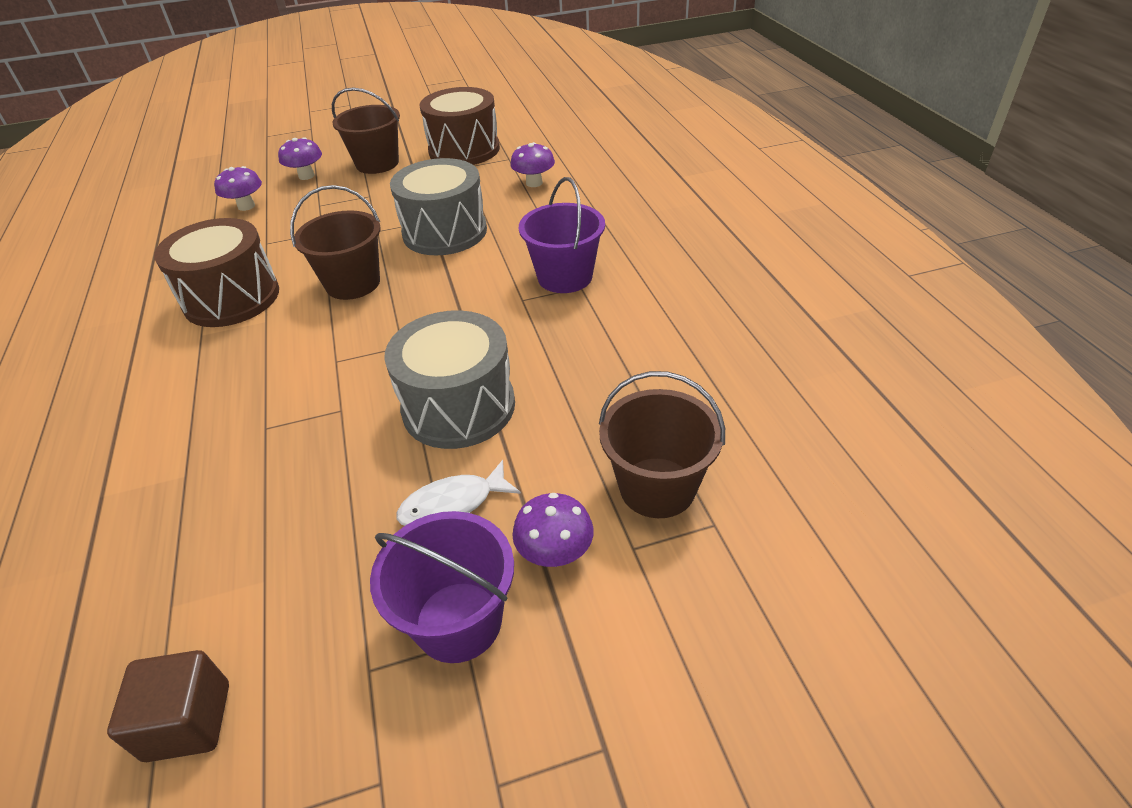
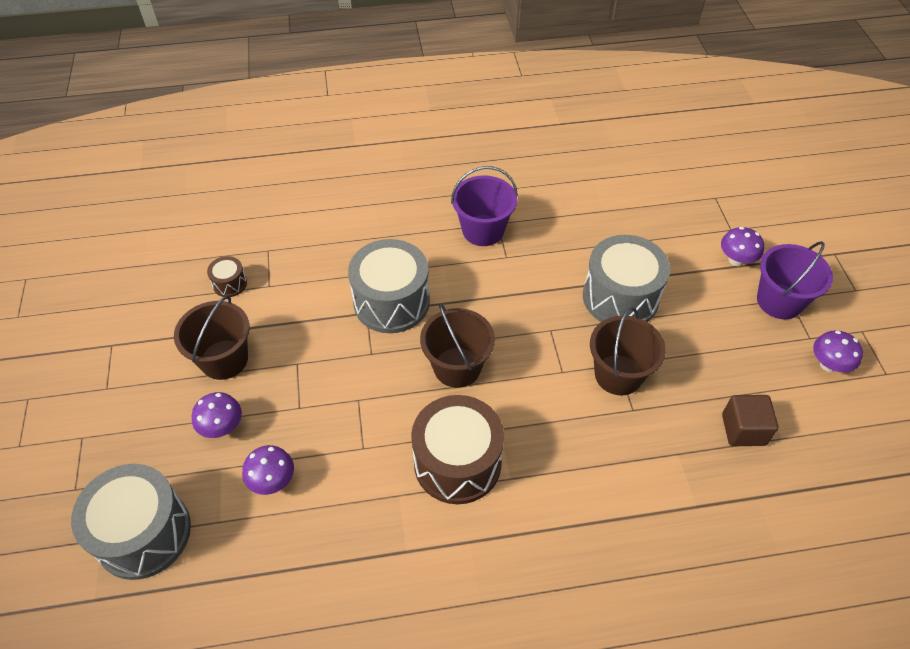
camera: 85 degrees left, 10 degrees up
(188, 721) = (847, 413): brown cube -> brown cube (743, 430)
(219, 166) = (143, 533): none -> grey drum
(453, 505) = (704, 302): white fish -> none
(464, 150) = (230, 284): brown drum -> brown drum, size x0.45
(534, 183) = (326, 236): purple mushroom -> purple mushroom (828, 364)
(657, 487) = (691, 214): brown bucket -> brown bucket (618, 374)

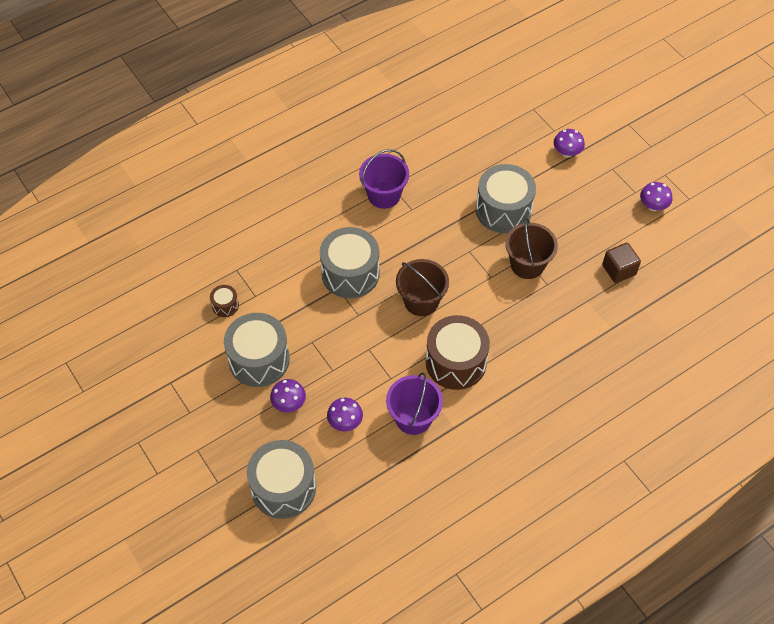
camera: 25 degrees left, 5 degrees up
(224, 359) = (259, 359): brown bucket -> grey drum
(779, 301) = (606, 173): purple bucket -> purple bucket (413, 418)

